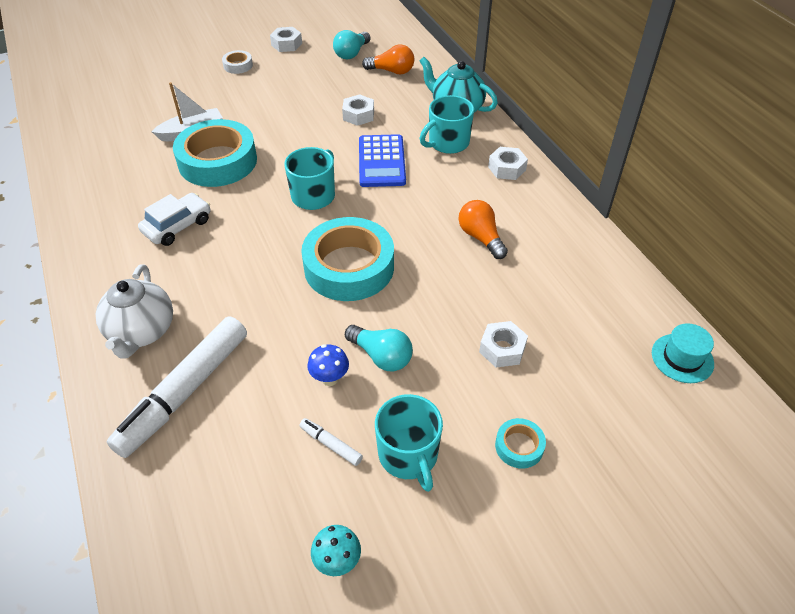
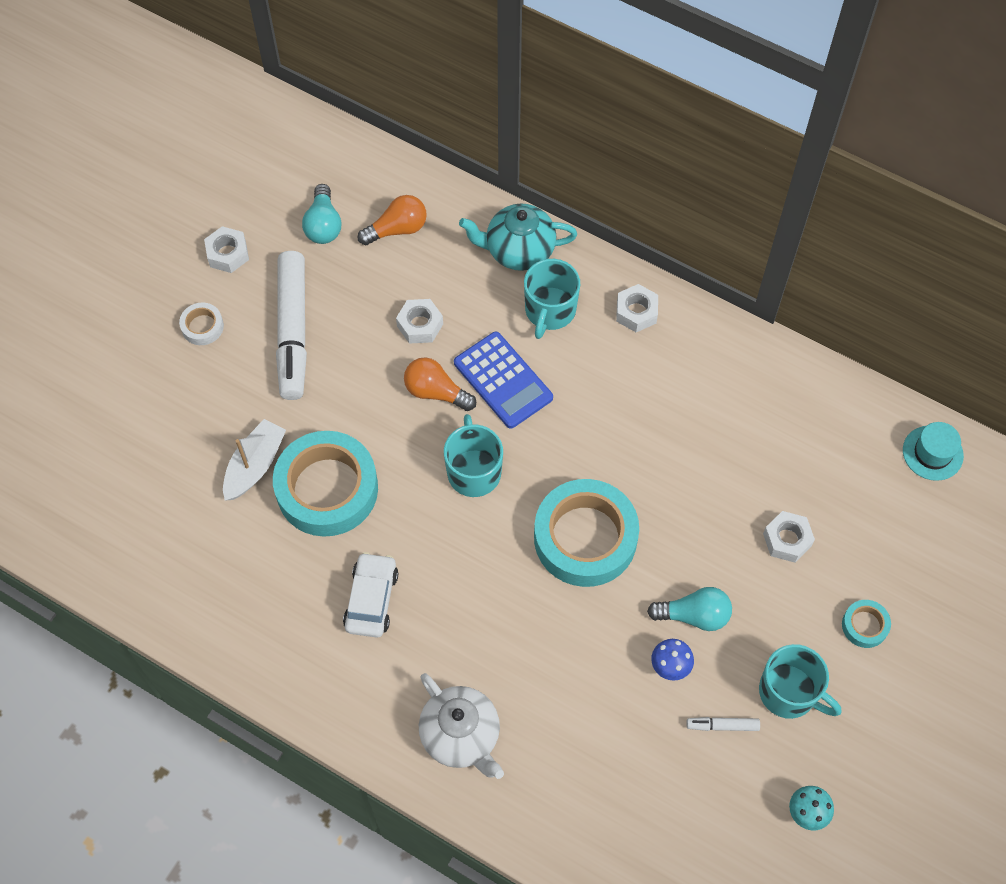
camera: 35 degrees left, 15 degrees up
(184, 392) = (560, 765): white marker -> white marker (293, 331)
(481, 237) = (678, 422): orange light bulb -> orange light bulb (436, 392)

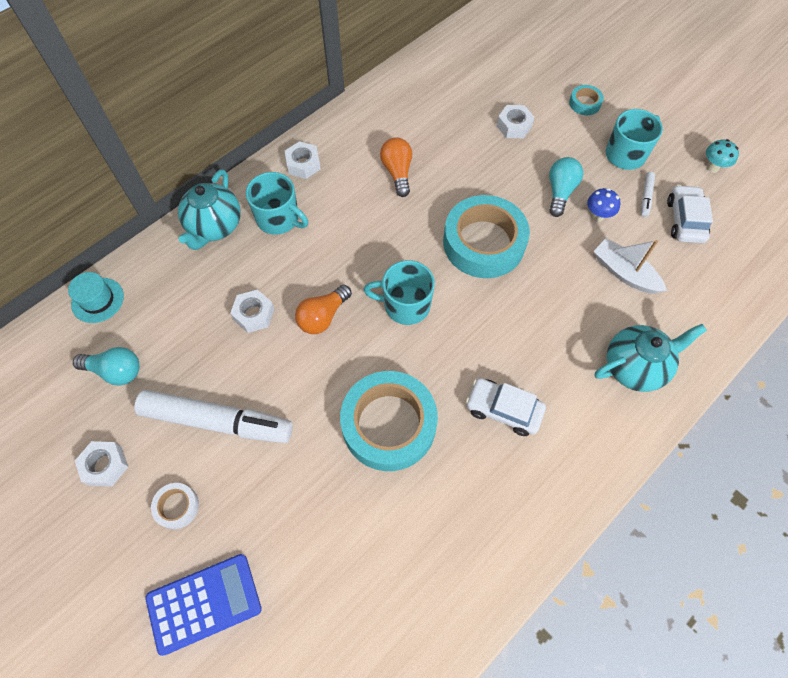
camera: 75 degrees left, 0 degrees up
(255, 466) = (346, 485): white boat -> white boat (624, 273)
(397, 229) = (150, 311): orange light bulb -> orange light bulb (397, 172)
(461, 736) = (635, 367): white teapot -> turquoise teapot
(503, 380) = (329, 265): blue calculator -> blue calculator (204, 603)
(699, 780) = (685, 220): none -> white car
(932, 453) = (470, 38): turquoise hat -> turquoise hat (97, 300)

